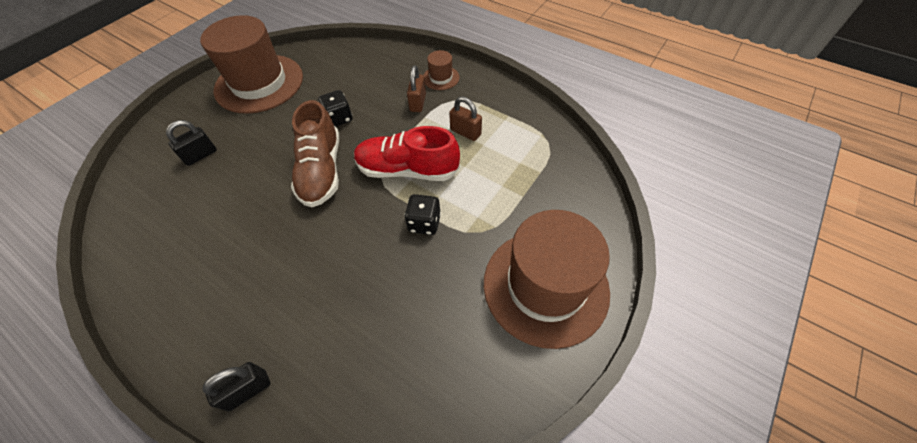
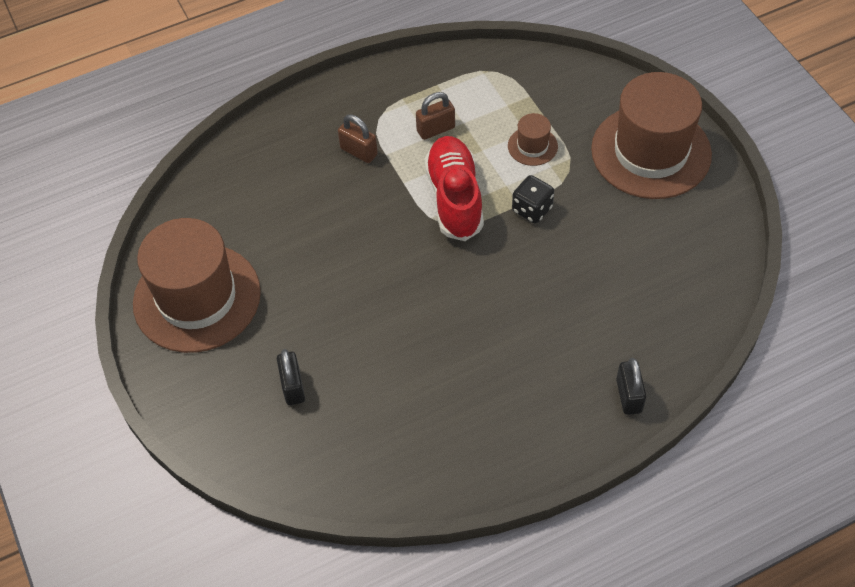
camera: 60 degrees left, 0 degrees up
(321, 171) = (403, 273): brown shoe -> none
(339, 118) = (330, 233): black dice -> none
(407, 170) = (454, 198): red shoe -> red shoe turned 135 degrees clockwise
(441, 78) = (332, 115): brown hat -> brown hat (532, 146)

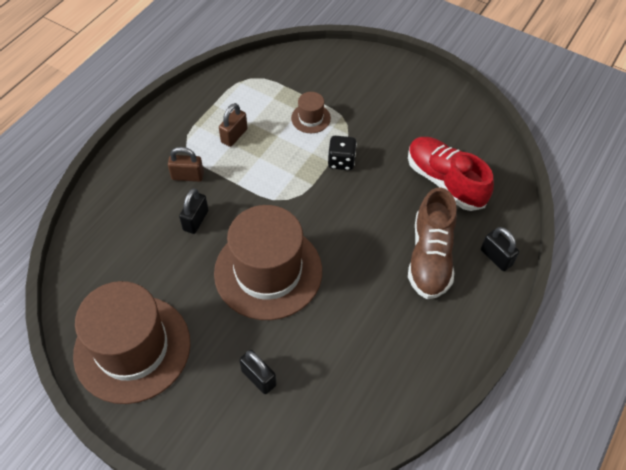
camera: 35 degrees left, 0 degrees up
(336, 202) = (196, 220): none -> black padlock
(454, 198) = (282, 178): red shoe -> red shoe (445, 181)
(554, 358) = (430, 257): none -> brown shoe
(651, 152) = (391, 89): brown hat -> brown hat (268, 271)

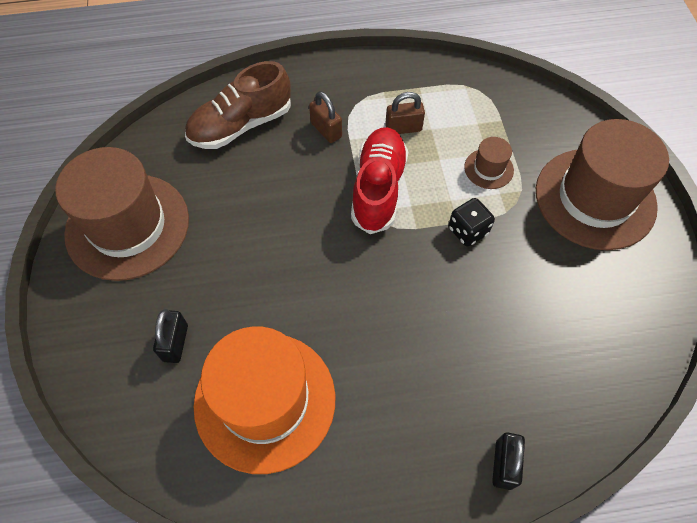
camera: 50 degrees right, 5 degrees up
(196, 220) = (288, 171): black padlock -> none
(268, 271) = (288, 266): brown hat -> brown hat (595, 198)
(350, 352) = (265, 400): none -> orange hat
(430, 257) = (439, 395): brown shoe -> brown shoe (241, 125)
(445, 181) = (545, 341): red shoe -> red shoe (378, 188)

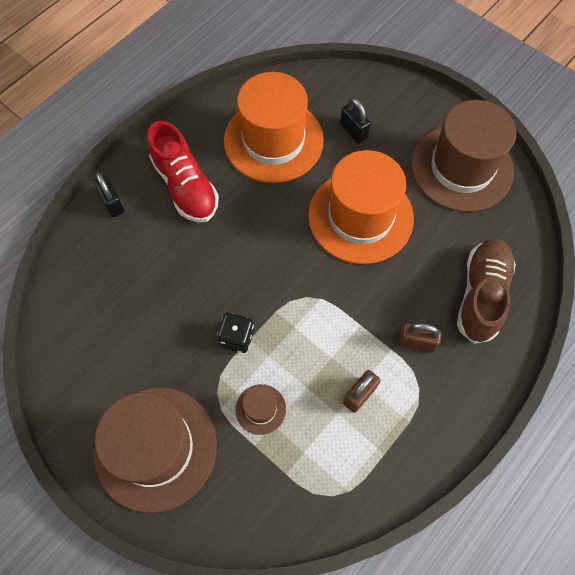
camera: 140 degrees right, 5 degrees up
(264, 251) = (360, 216): none -> orange hat
(378, 188) = (330, 322): red shoe -> red shoe (185, 186)

